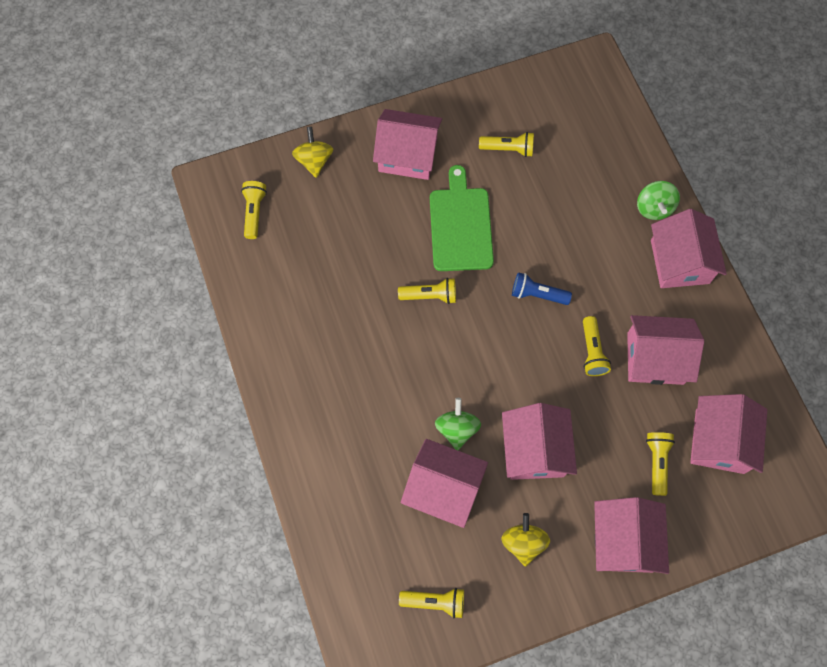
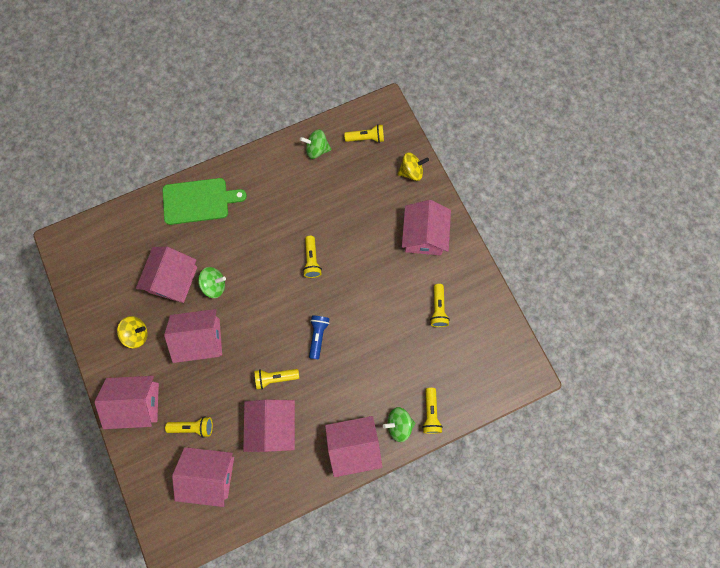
camera: 85 degrees right, 5 degrees up
(262, 278) = (317, 150): none -> green spinning top
(435, 602) = (99, 280): yellow flashlight -> yellow flashlight (430, 413)
(460, 225) = (369, 277): green cutting board -> green cutting board (199, 201)

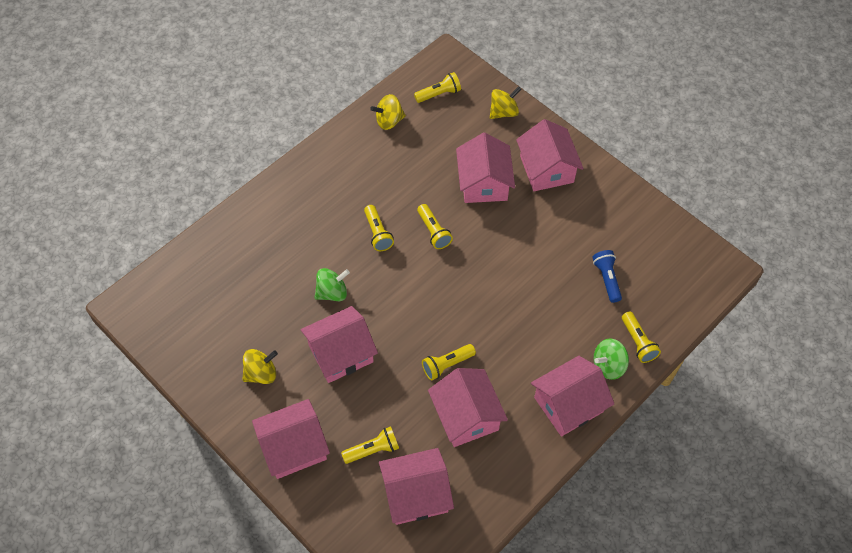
camera: 20 degrees left, 15 degrees down
(173, 279) = (280, 302): pink house -> pink house (484, 183)
(199, 201) = (275, 211): green cutting board -> none
(317, 150) = (389, 121): green spinning top -> yellow spinning top
(318, 336) = (476, 306): blue flashlight -> blue flashlight (607, 279)
(438, 309) = (596, 235): yellow flashlight -> yellow flashlight (377, 233)

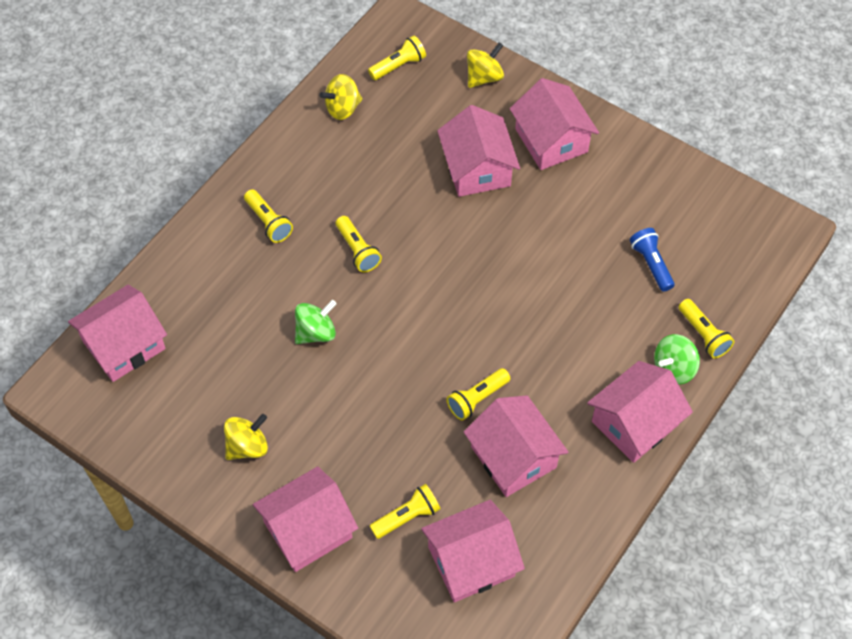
camera: 10 degrees left, 0 degrees up
(341, 353) = (342, 406): pink house -> pink house (124, 345)
(433, 231) = (427, 238): yellow flashlight -> yellow flashlight (268, 222)

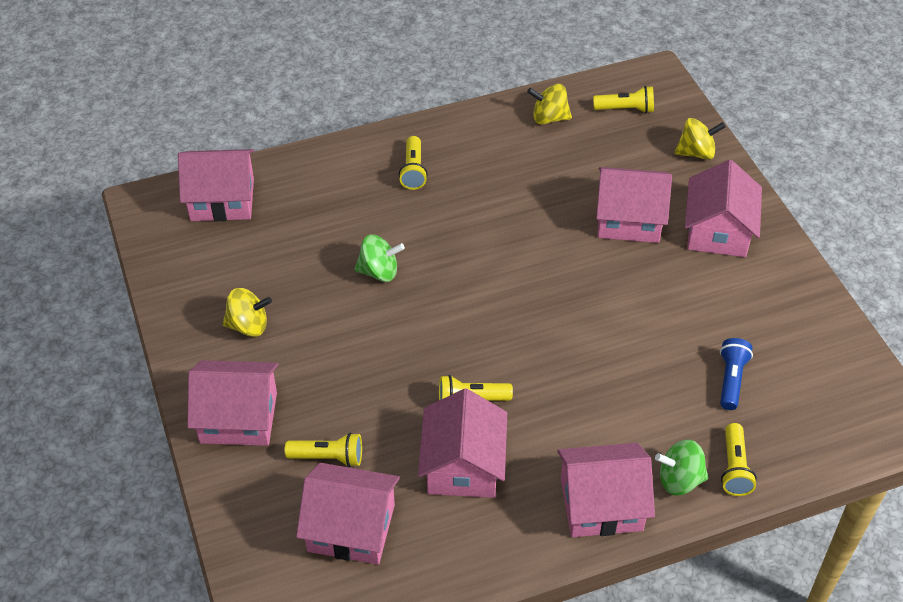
camera: 35 degrees right, 10 degrees down
(357, 250) = (468, 229): yellow flashlight -> none
(477, 168) = (629, 219): pink house -> pink house turned 75 degrees clockwise

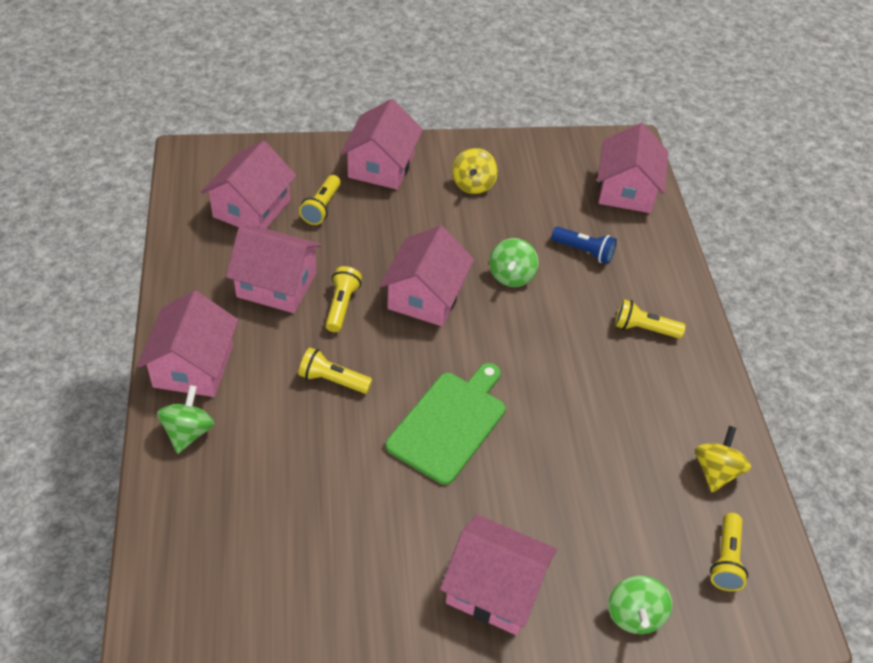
camera: 100 degrees right, 0 degrees up
(578, 286) = (449, 423): none -> green cutting board
(629, 219) = (534, 500): pink house -> pink house (425, 296)
(696, 153) = (634, 615): yellow spinning top -> green spinning top
(731, 380) = (281, 519): blue flashlight -> blue flashlight (584, 251)
(734, 468) = (179, 482): yellow flashlight -> yellow flashlight (333, 380)

